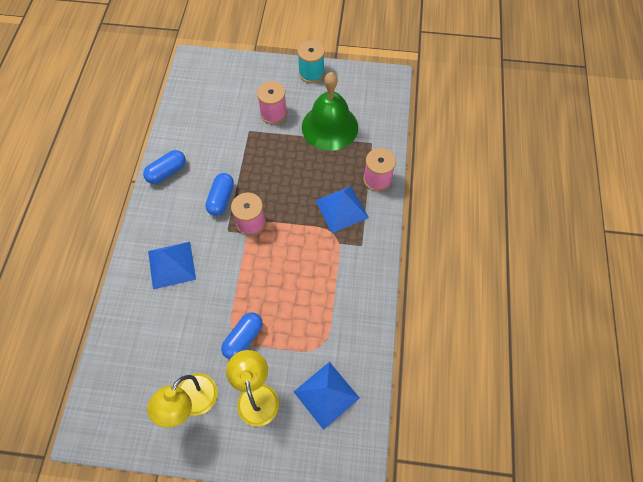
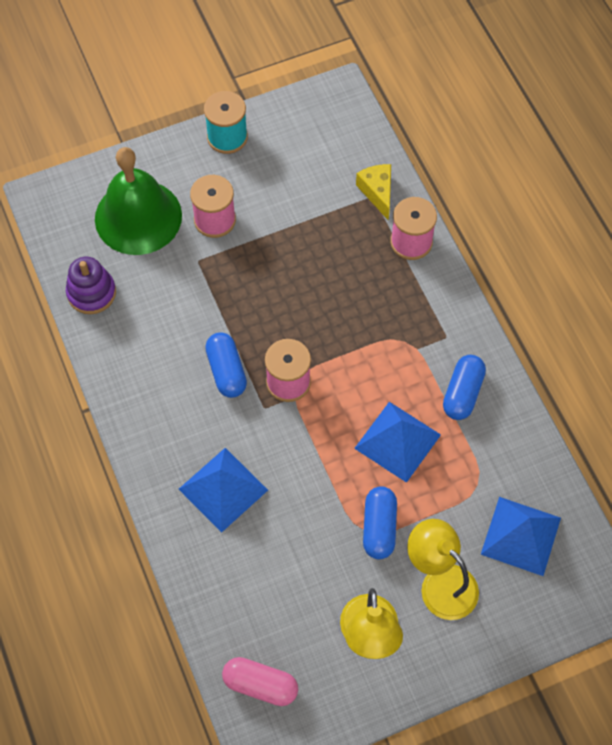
camera: 30 degrees left, 0 degrees up
(109, 394) = (260, 685): none -> pink capsule
(167, 172) = (126, 373): blue capsule -> blue capsule (462, 393)
(181, 120) = (91, 293): none -> purple stacking toy
(330, 127) = (303, 201): green bell -> green bell (138, 217)
(341, 209) = (391, 303): blue pyramid -> blue pyramid (397, 441)
(376, 142) = (377, 192): none -> yellow cheese

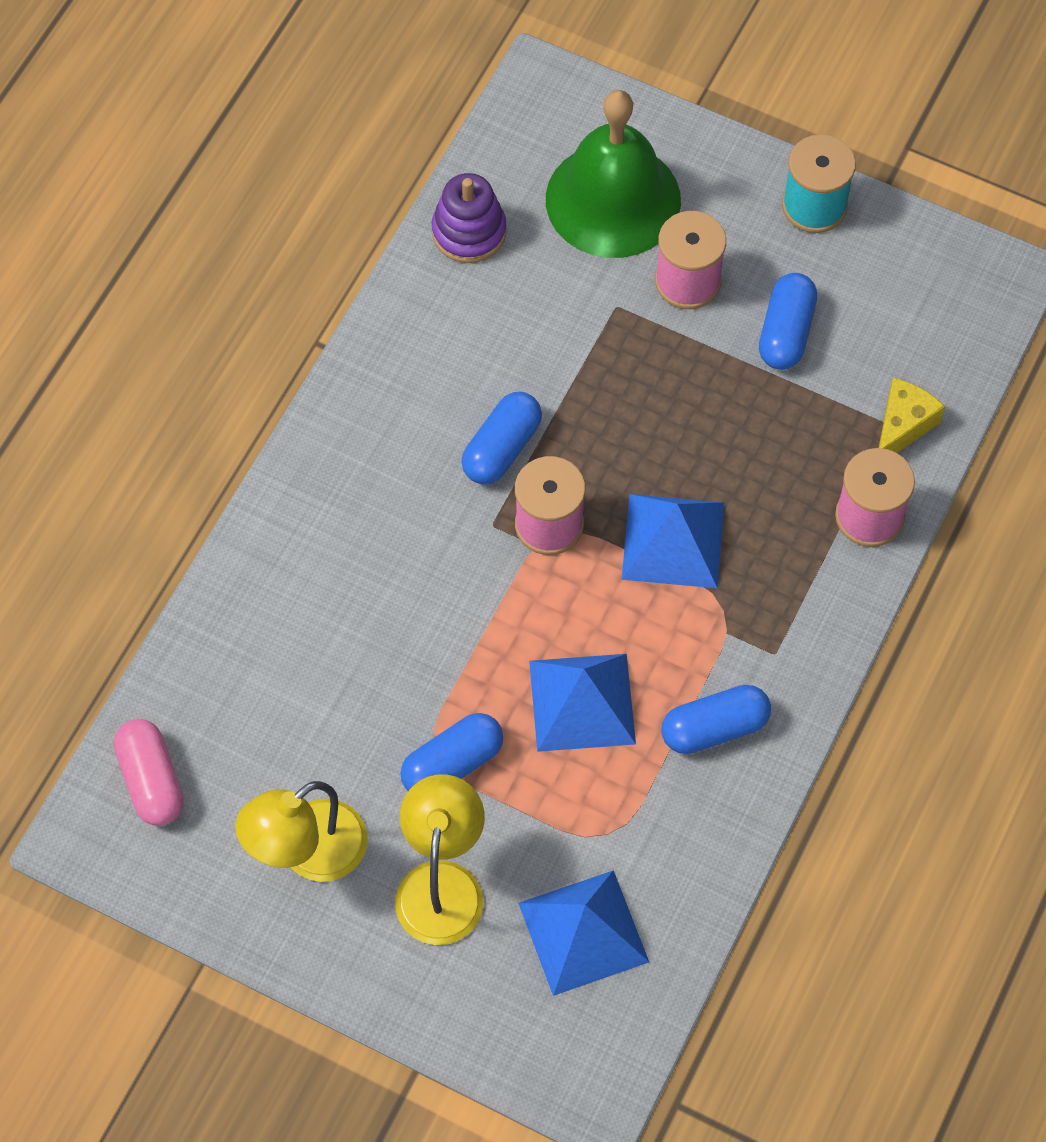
camera: 50 degrees right, 0 degrees up
(223, 489) = (351, 560): blue pyramid -> blue pyramid (673, 540)
(282, 201) = (786, 332): none -> blue capsule

